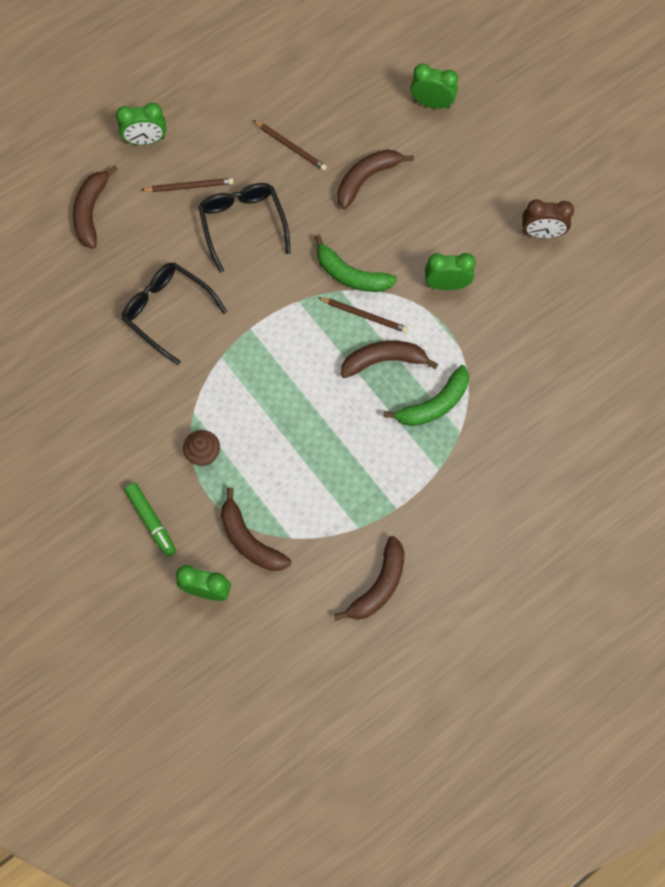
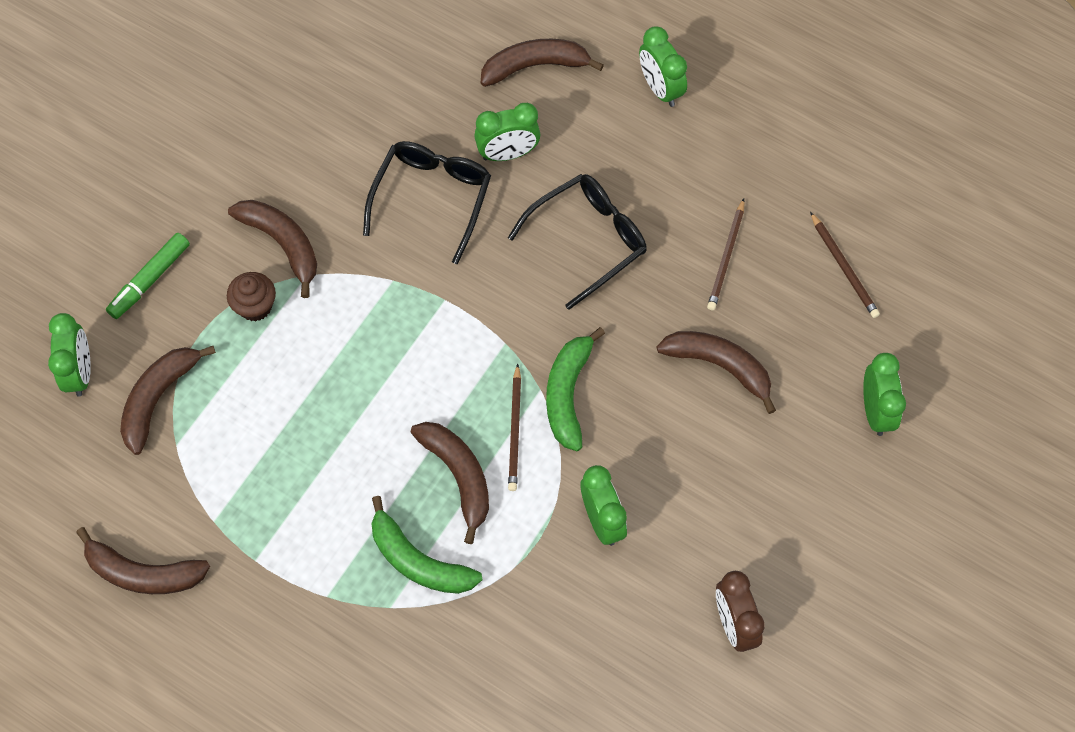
camera: 70 degrees right, 5 degrees down
(153, 252) = (508, 153): none -> green clock
(161, 421) = (282, 244): none -> brown banana
(189, 186) = (616, 160): brown pencil -> brown pencil (844, 267)

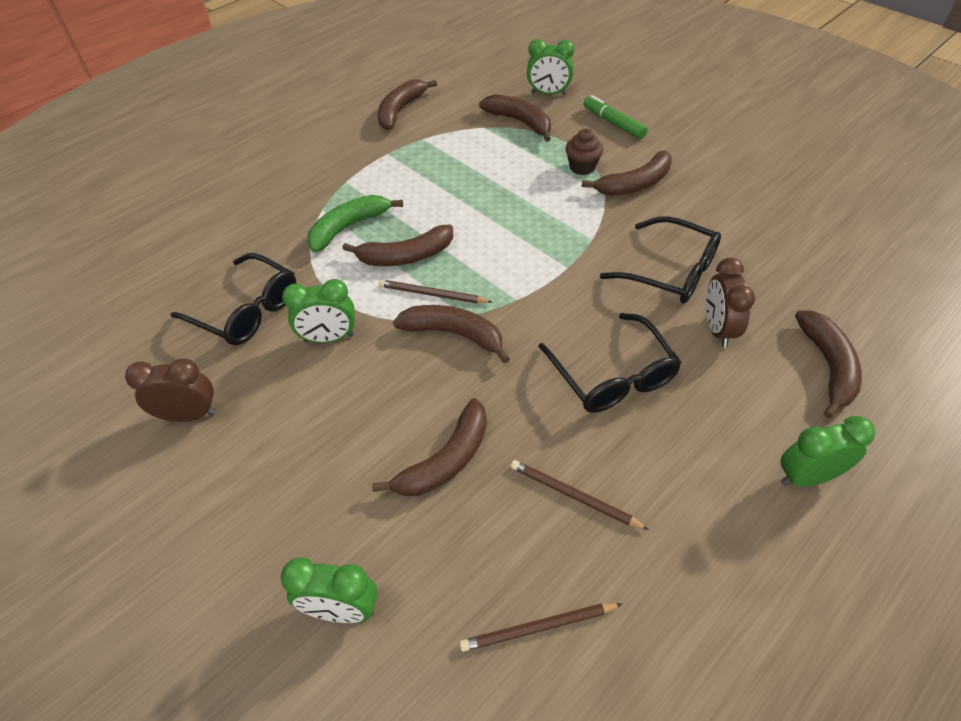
camera: 105 degrees right, 15 degrees down
(508, 153) = (718, 329): green clock -> brown clock
(568, 394) = (454, 334): green banana -> brown banana
(582, 628) = (247, 310): none -> black glasses

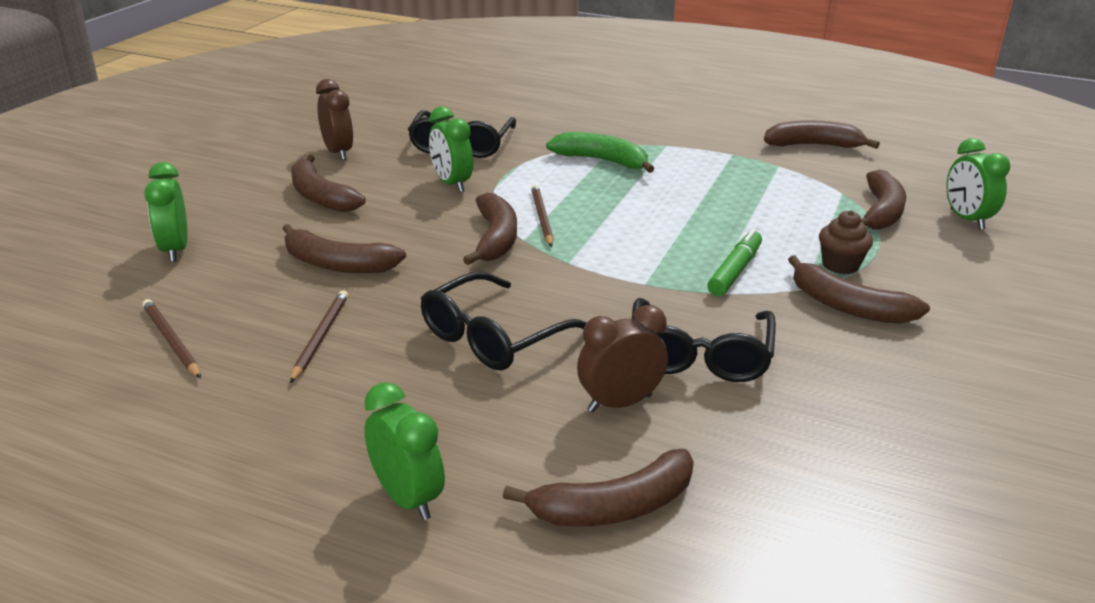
camera: 65 degrees right, 20 degrees down
(406, 256) = (585, 194): brown banana -> brown banana (320, 196)
(613, 123) = (963, 273): green marker -> green marker (735, 271)

